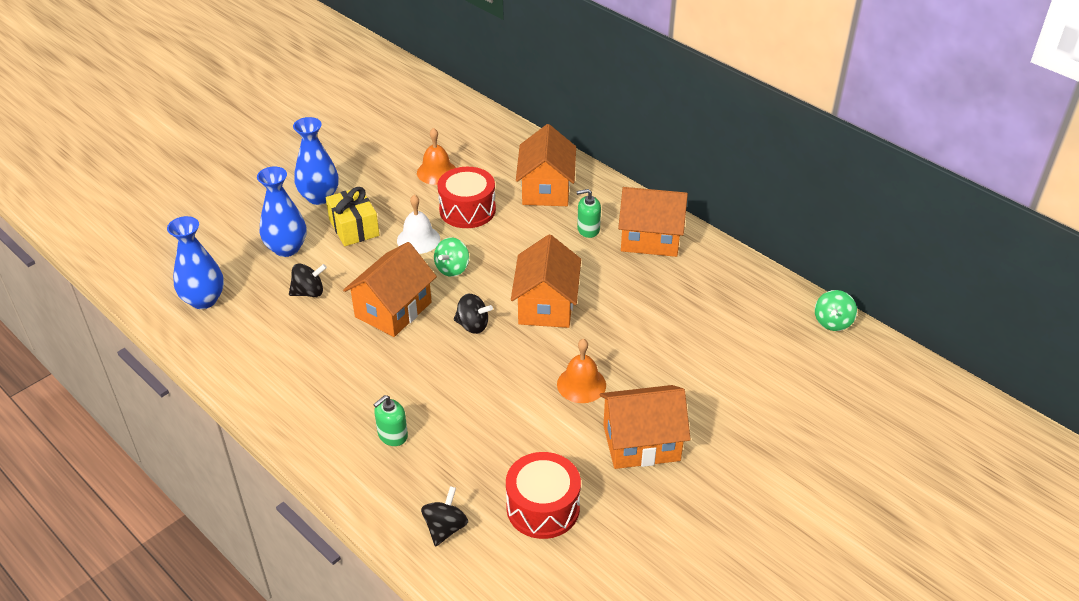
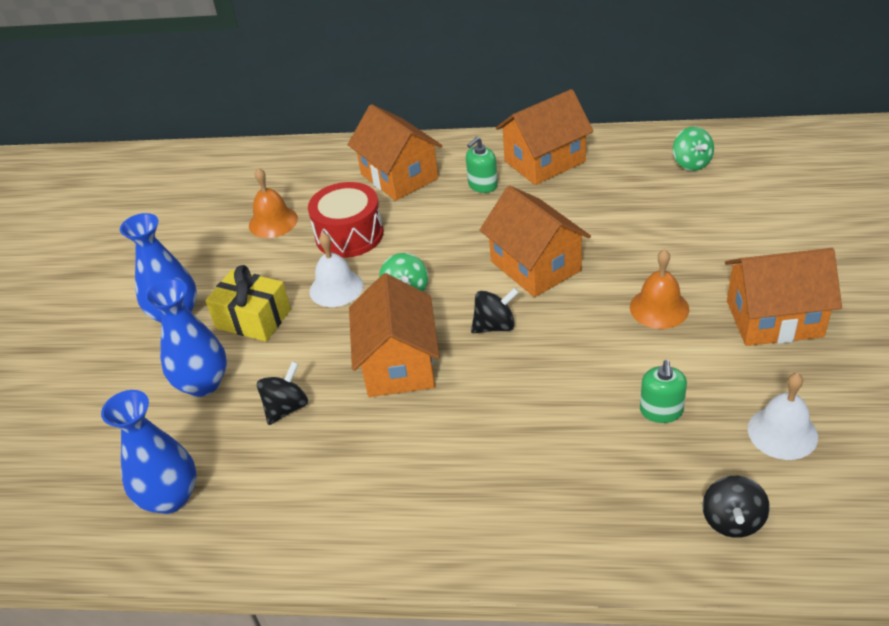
camera: 35 degrees left, 0 degrees up
(392, 435) = (561, 477): green soap dispenser -> green soap dispenser (661, 411)
(445, 528) = (732, 521): black spinning top -> black spinning top turned 150 degrees counterclockwise
(543, 508) = (782, 432): red drum -> white bell
(641, 443) = (774, 318): orange house -> orange house turned 45 degrees clockwise
(832, 322) = (766, 136): green spinning top -> green spinning top (691, 163)

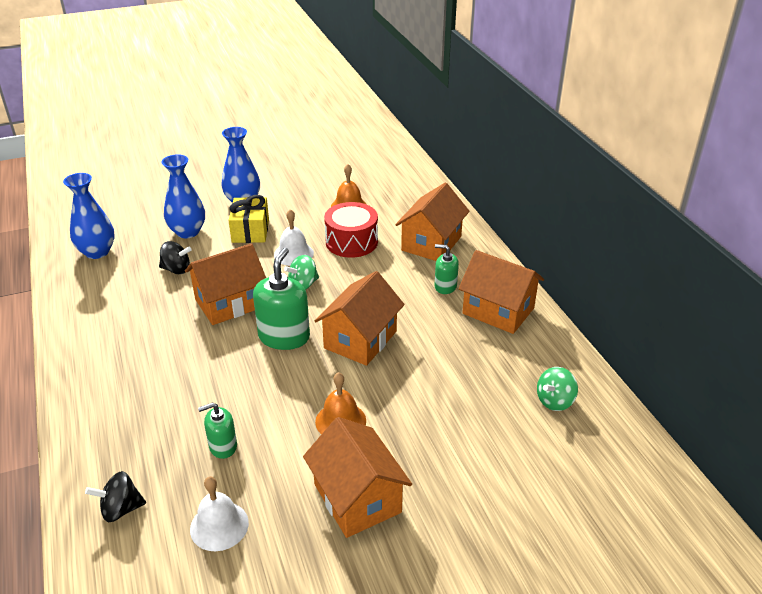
camera: 60 degrees right, 5 degrees down
(495, 326) = (284, 336): black spinning top -> green soap dispenser

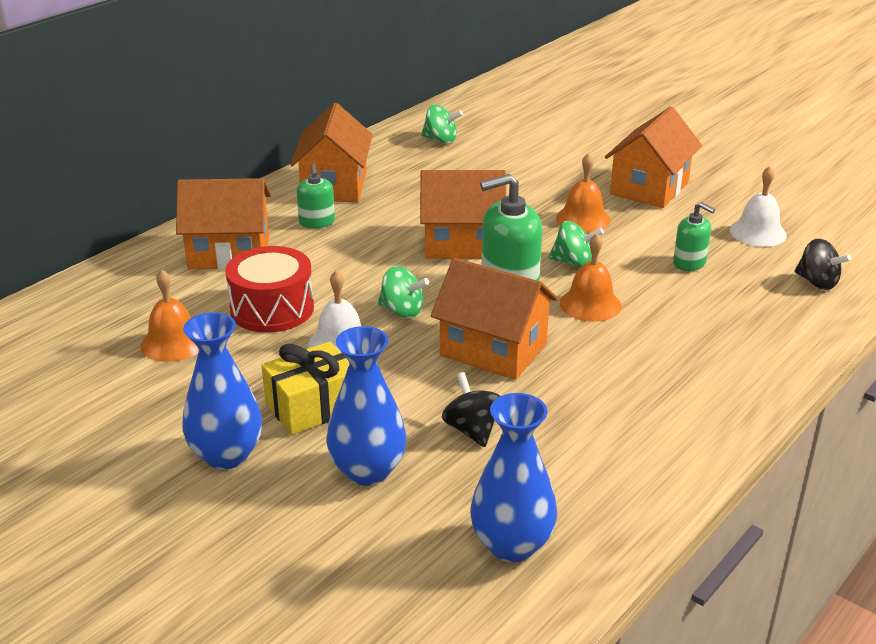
camera: 120 degrees left, 5 degrees down
(229, 364) = (590, 304): none -> orange bell
(285, 382) = (573, 262): none -> green spinning top

